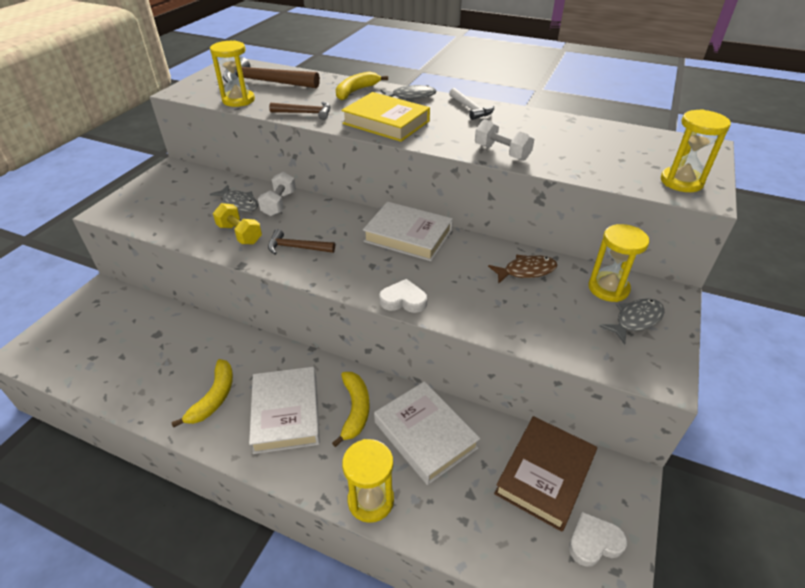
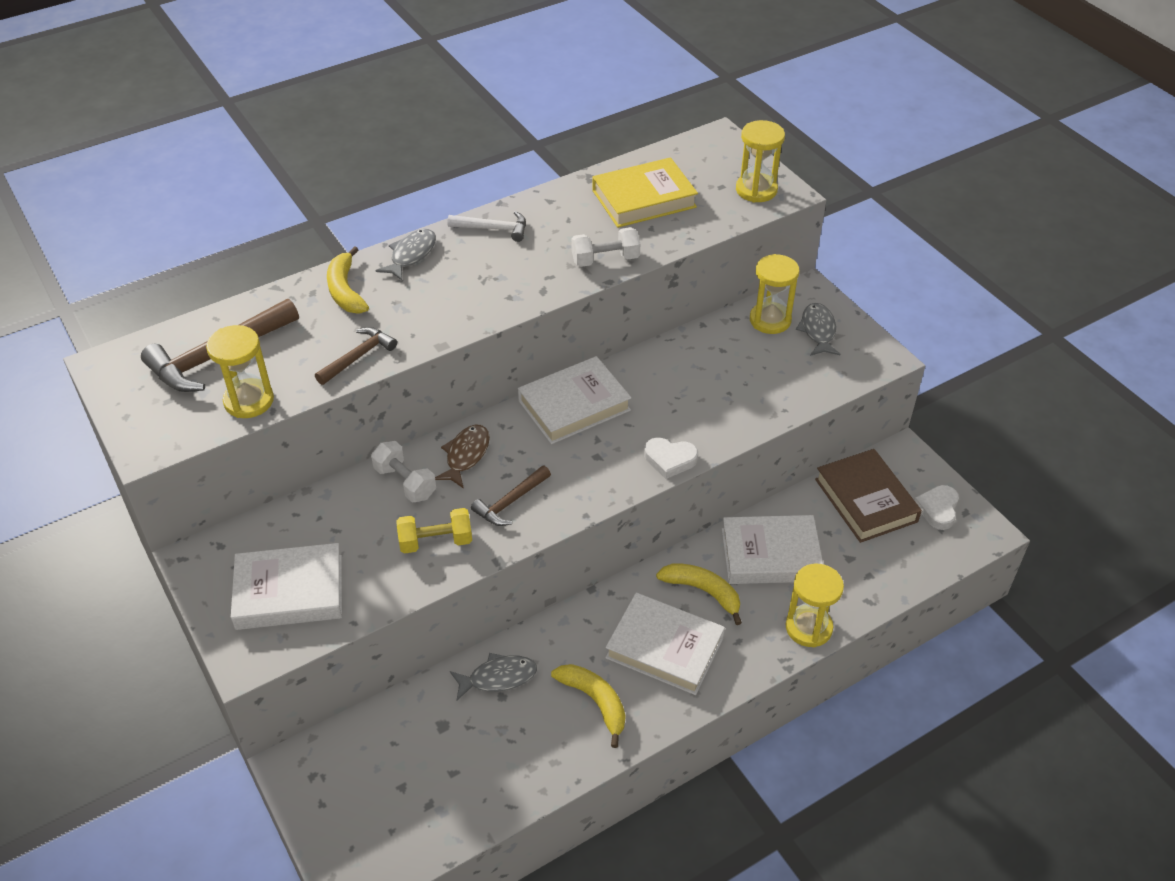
camera: 55 degrees left, 5 degrees up
(165, 203) = (289, 592): none -> white book
(239, 203) = (366, 518): grey fish -> grey fish (498, 677)
(386, 122) = (455, 304): yellow book -> yellow book (644, 199)
(403, 300) = (670, 459): white heart -> white heart turned 120 degrees counterclockwise
(526, 271) = (703, 355): brown fish -> brown fish (466, 455)

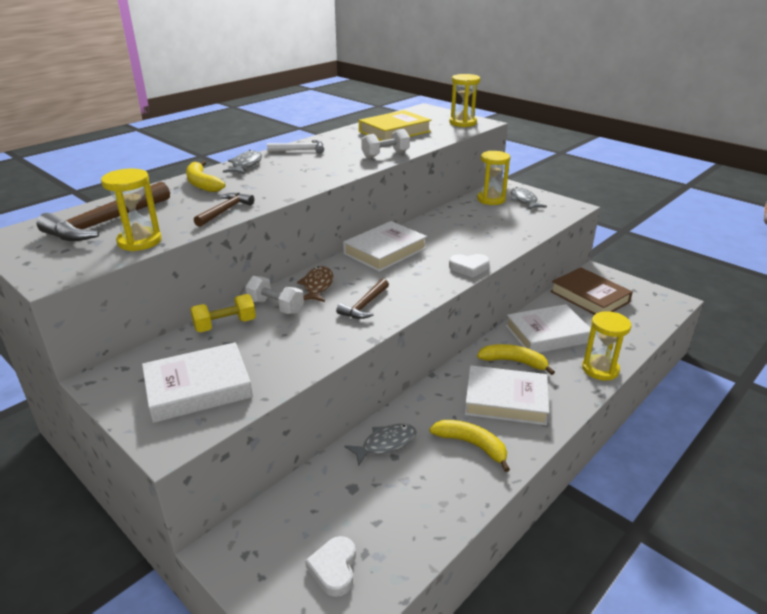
camera: 15 degrees left, 15 degrees down
(436, 541) = (315, 336): yellow dumbbell -> yellow dumbbell (225, 325)
(938, 509) = (637, 294): white heart -> white heart (334, 568)

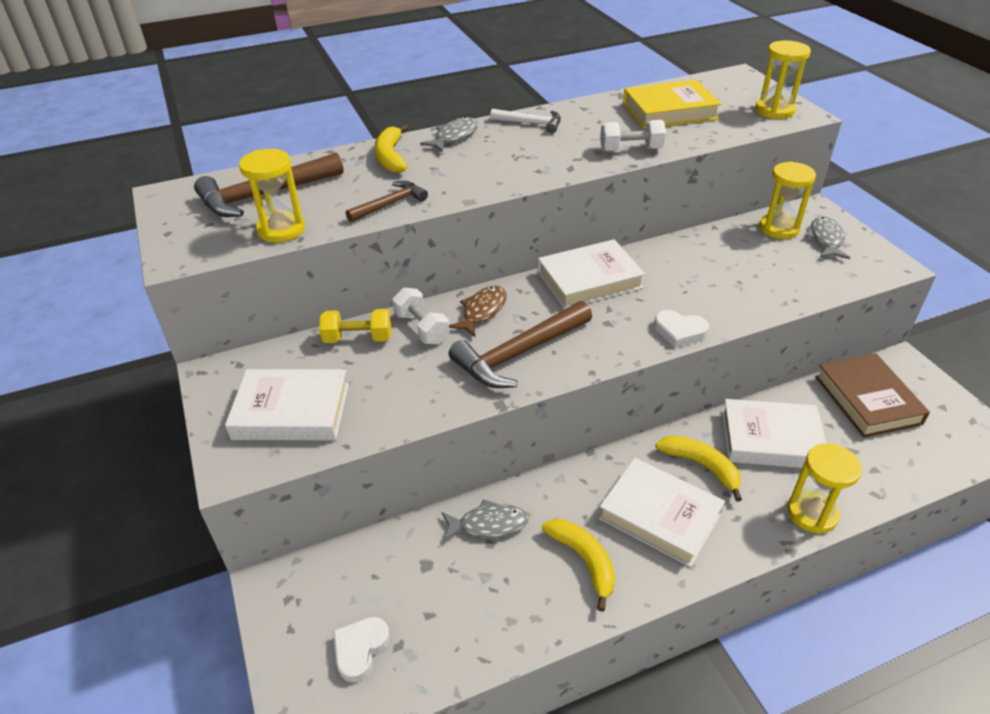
camera: 25 degrees right, 10 degrees up
(364, 305) = (519, 354): brown hammer -> brown hammer, size x1.76

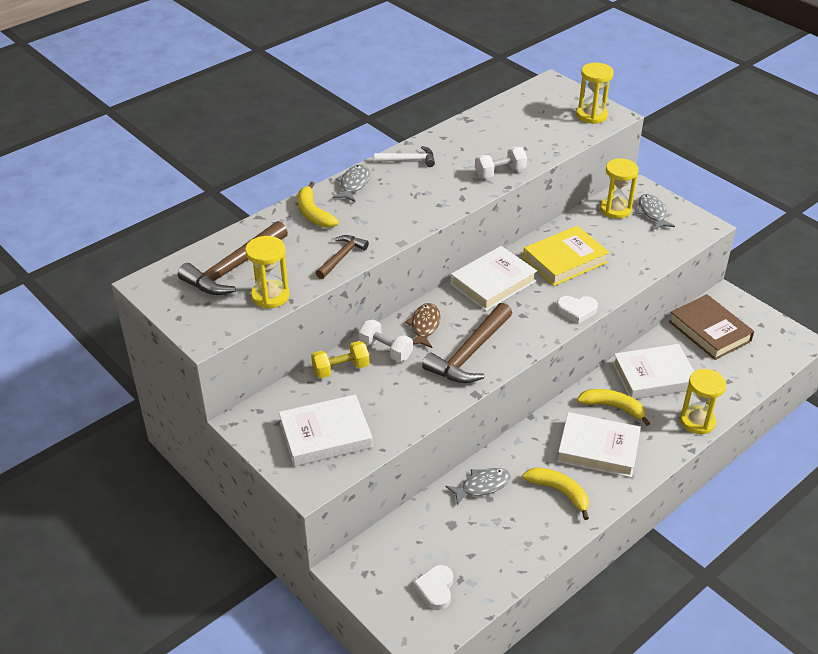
camera: 20 degrees left, 0 degrees up
(669, 111) = (512, 129): yellow book -> yellow book (565, 260)

